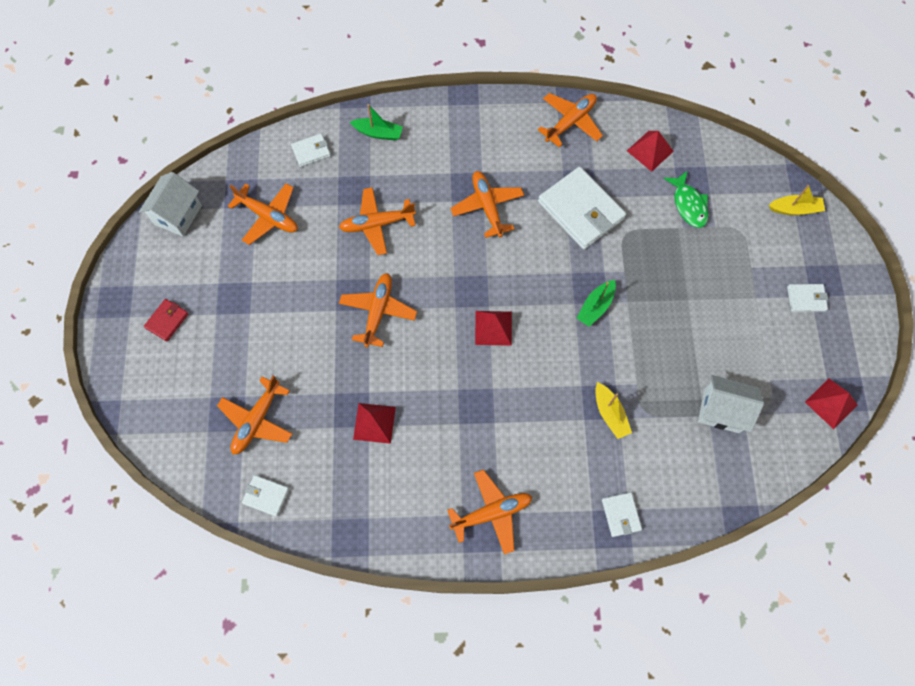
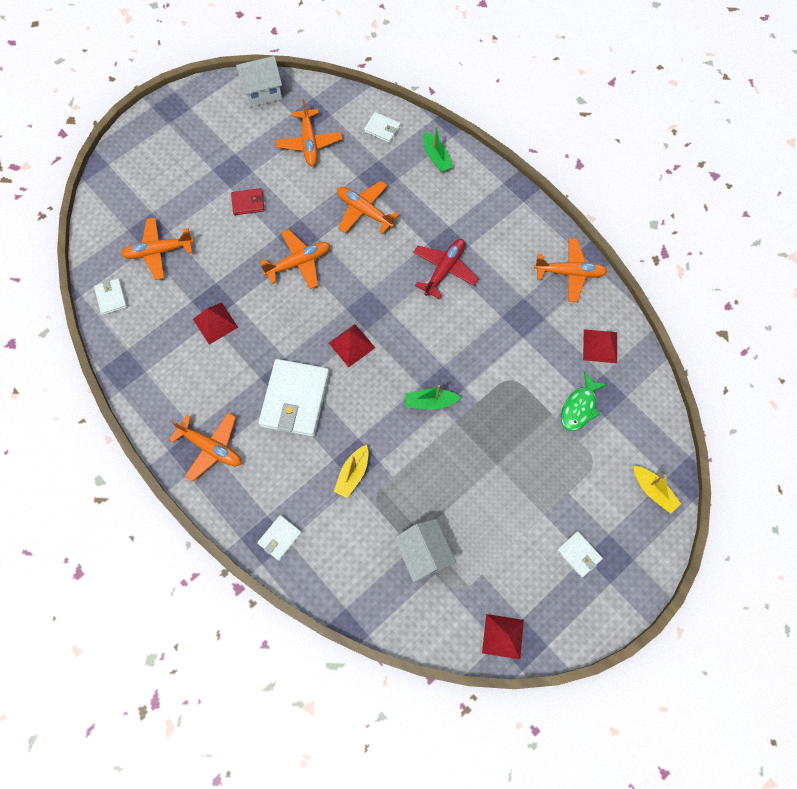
camera: 50 degrees right, 0 degrees up
(167, 321) = (183, 146): red wallet -> red wallet (248, 203)
(487, 206) = (444, 270): orange plane -> red plane
(580, 210) = (501, 334): white wallet -> white wallet (295, 399)

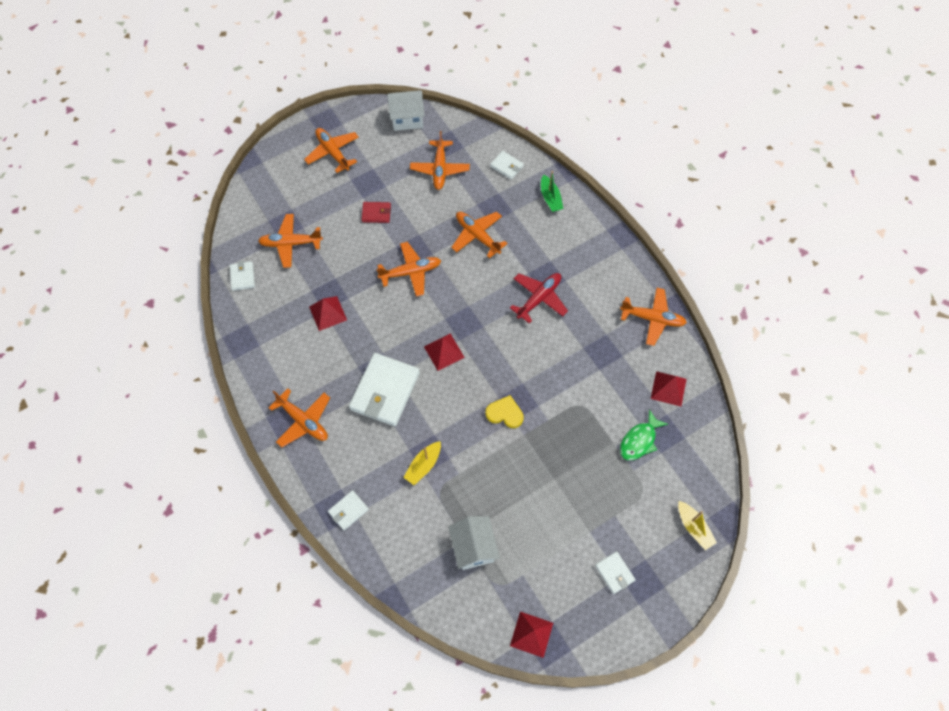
camera: 10 degrees right, 5 degrees down
(186, 142) = (333, 152): none -> orange plane
(430, 402) = (505, 413): green boat -> yellow heart

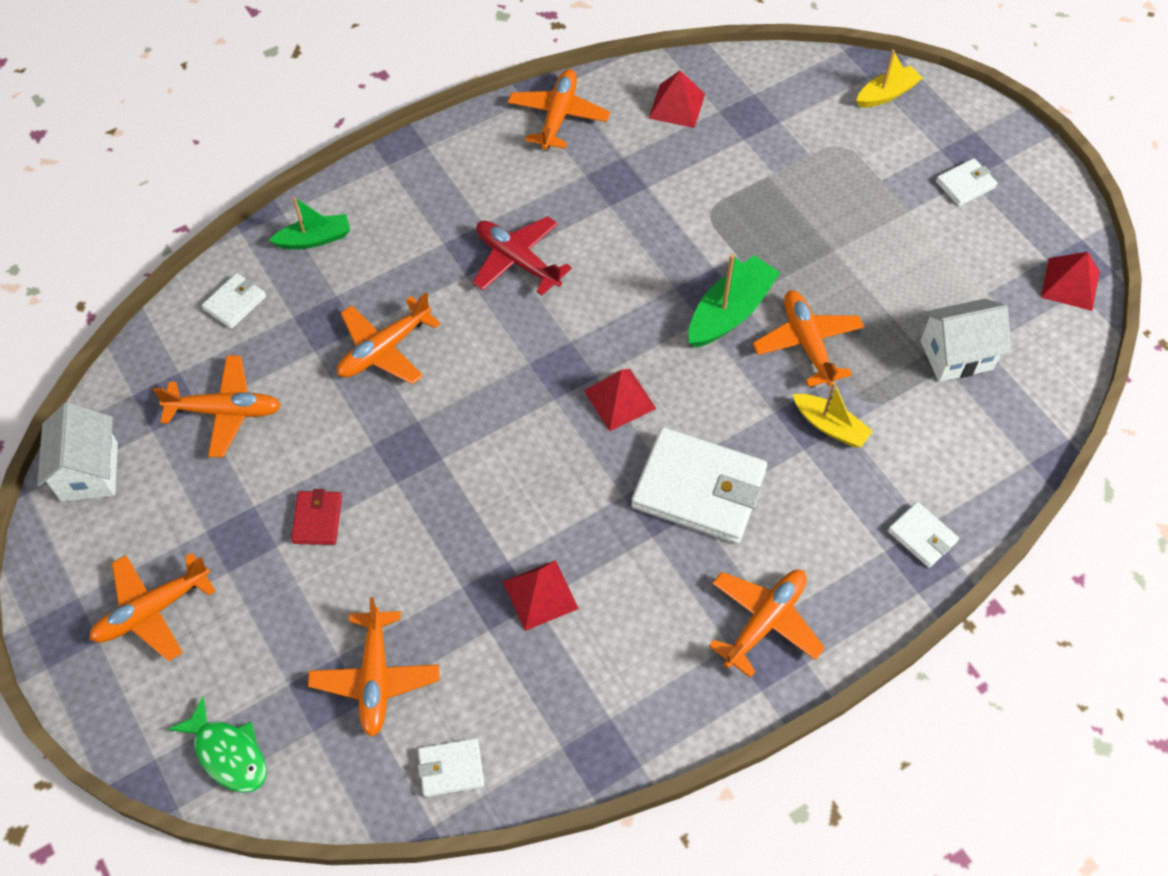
camera: 90 degrees left, 5 degrees down
(411, 272) = (455, 455): orange plane -> orange plane (807, 343)
(505, 413) = (730, 312): yellow heart -> green boat
(639, 440) = (763, 144): green fish -> green fish (228, 753)

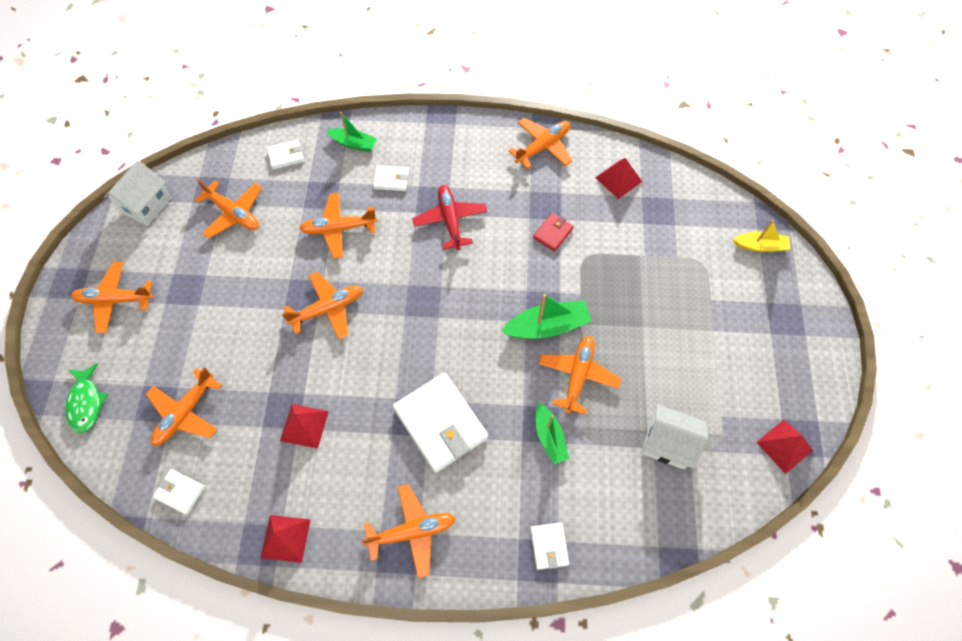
camera: 35 degrees right, 5 degrees up
(317, 519) = (229, 303): red wallet -> red wallet (553, 233)
(453, 448) = (328, 309): none -> orange plane
(620, 399) = (440, 339): red pyramid -> red pyramid (285, 538)
(830, 426) = (549, 437): yellow boat -> green boat
(965, 184) = (765, 336): white wallet -> white wallet (391, 180)

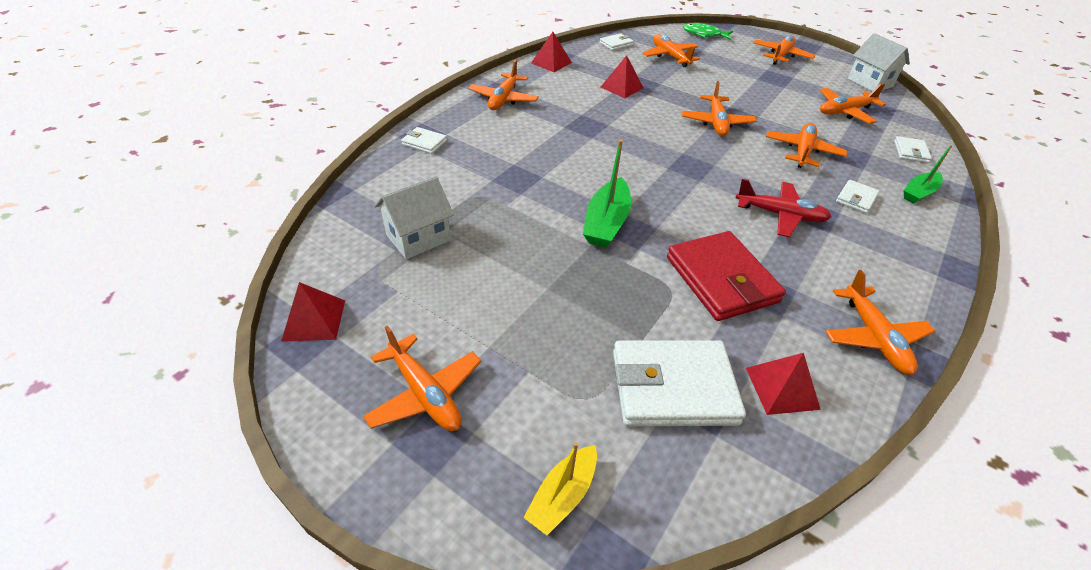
camera: 120 degrees right, 20 degrees down
(440, 423) = (568, 135): white wallet -> white wallet (673, 387)
(549, 437) = (501, 177): green boat -> none
(553, 233) = (721, 279): red wallet -> red wallet, size x2.08
(578, 375) = (538, 217): orange plane -> orange plane (425, 393)

